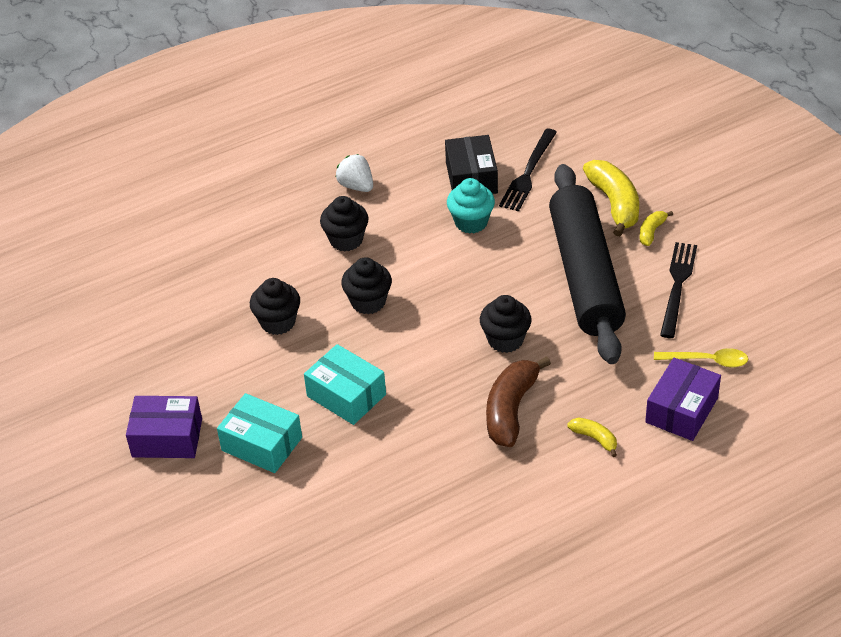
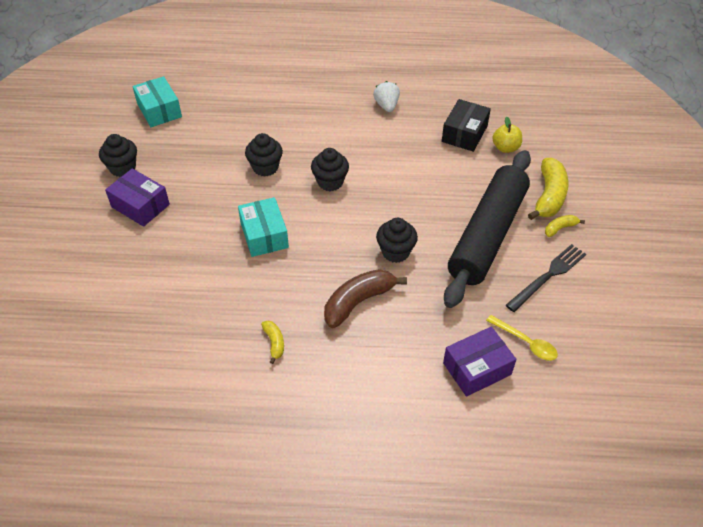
camera: 30 degrees right, 5 degrees up
(262, 444) = (188, 239): turquoise box -> turquoise box (159, 110)
(346, 240) = (351, 136): black cupcake -> black cupcake (123, 168)
(471, 222) = (439, 162): turquoise cupcake -> none
(528, 173) = (505, 148): black fork -> yellow apple
(594, 438) = (397, 354): yellow banana -> yellow banana (274, 343)

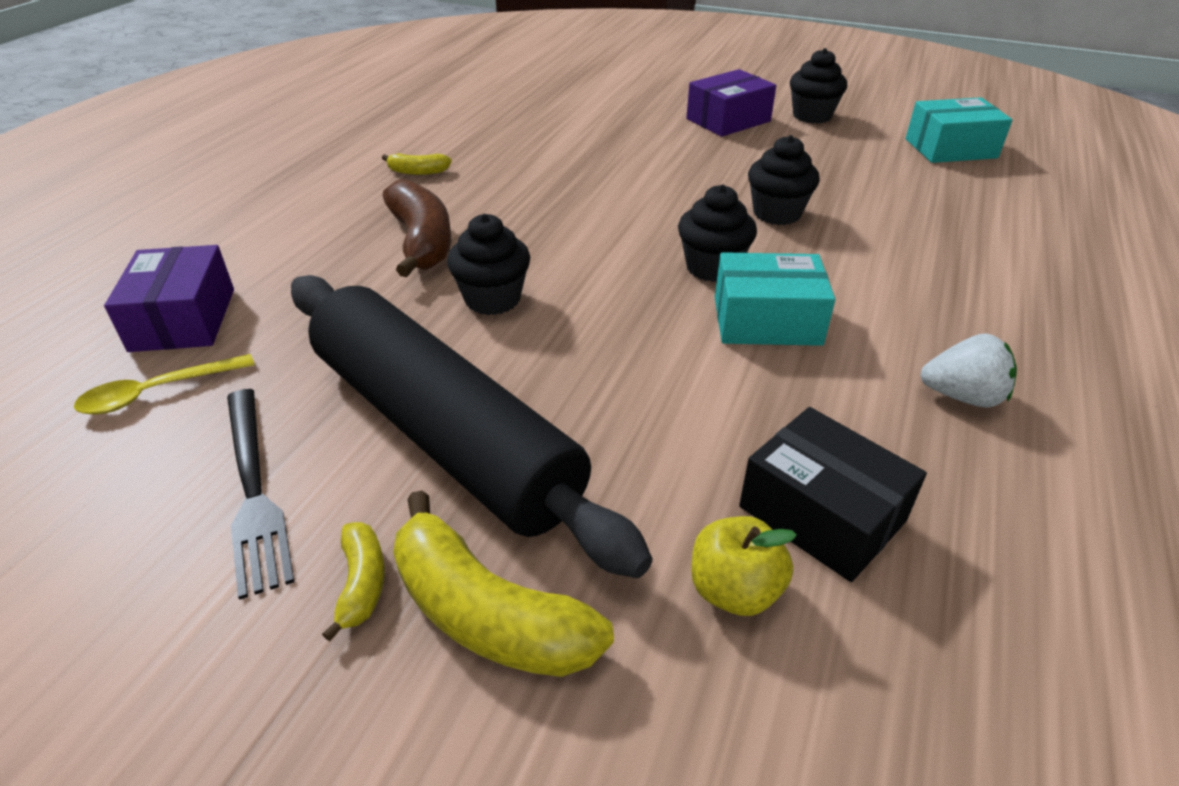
camera: 110 degrees right, 10 degrees down
(264, 235) = (617, 191): turquoise box -> turquoise box (767, 321)

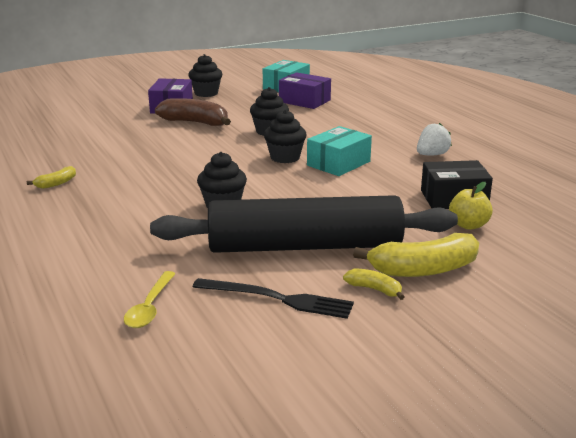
camera: 50 degrees left, 15 degrees down
(183, 319) = (86, 285): purple box -> purple box (304, 101)
(421, 241) = (136, 204): brown banana -> brown banana (195, 122)

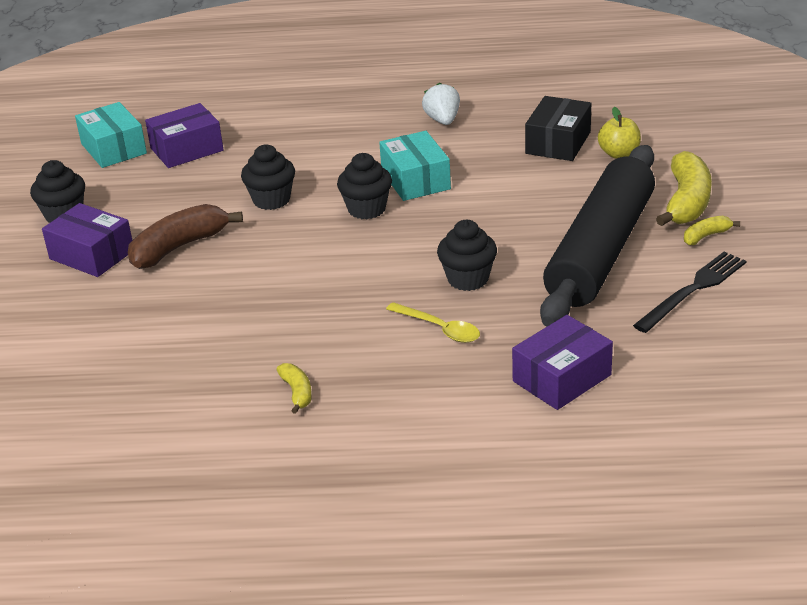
camera: 60 degrees left, 10 degrees up
(110, 265) = (562, 378): none -> purple box
(150, 307) = (667, 366): yellow spoon -> yellow spoon (439, 328)

